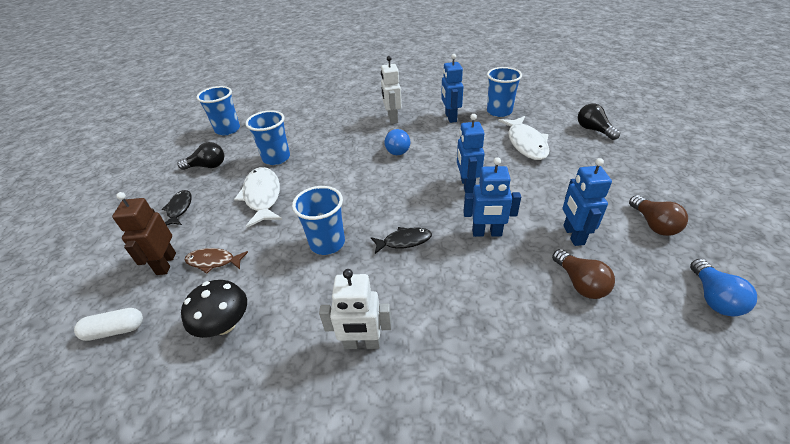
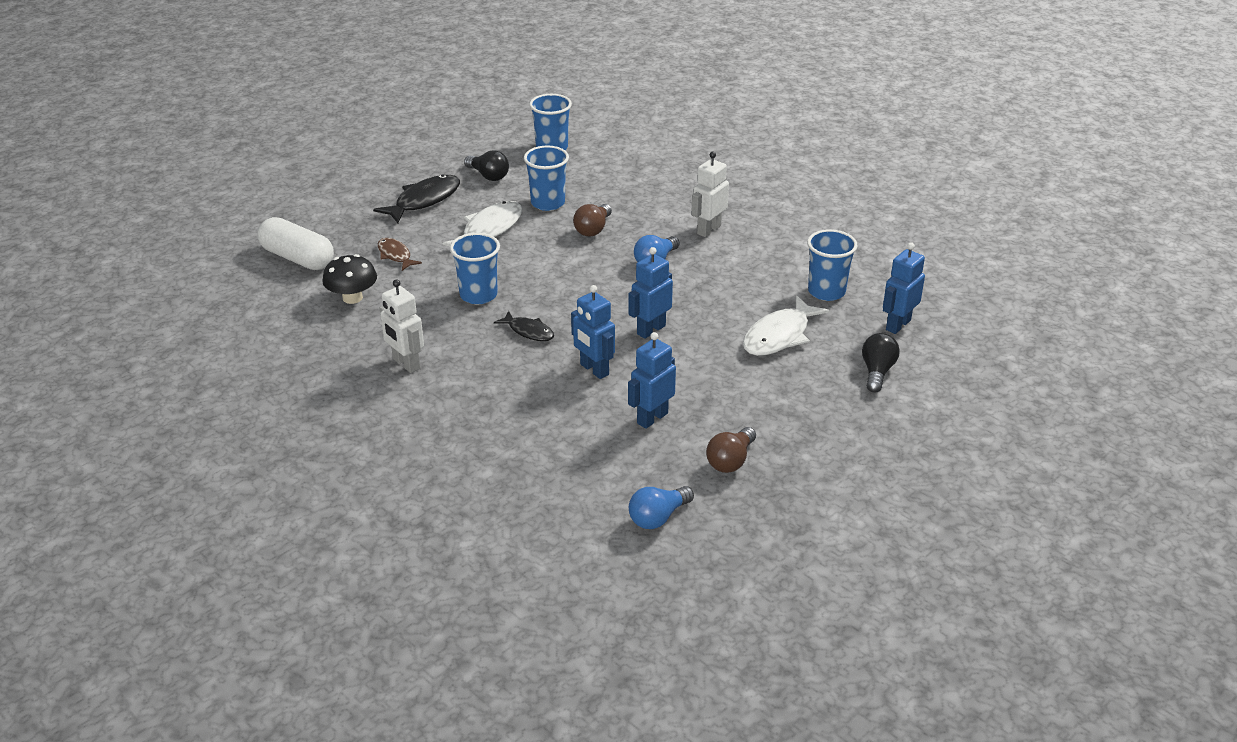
camera: 45 degrees right, 5 degrees down
(115, 330) = (298, 258): white capsule -> white capsule, size x1.75
(166, 264) = (368, 236): brown robot -> none
(179, 208) = (424, 200): black fish -> black fish, size x1.69
(450, 117) = (765, 265): blue robot -> blue robot (897, 325)
(580, 283) = (590, 441): brown light bulb -> brown light bulb (593, 229)

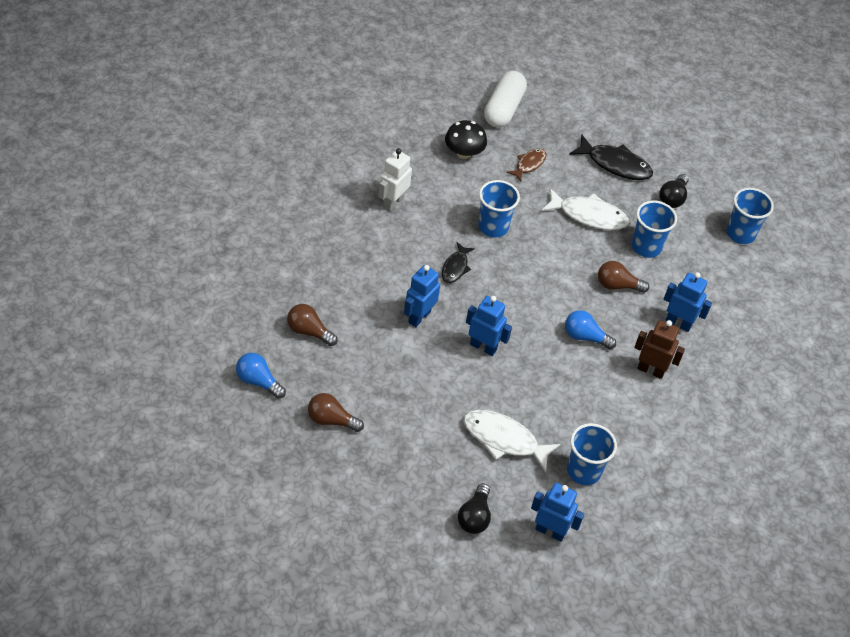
camera: 70 degrees right, 15 degrees up
(589, 462) = (309, 331): none -> brown light bulb
(652, 418) = (369, 363): blue robot -> blue robot (678, 323)
(708, 230) = (651, 370): white robot -> brown robot
(877, 372) = (474, 517): black light bulb -> black light bulb turned 105 degrees clockwise

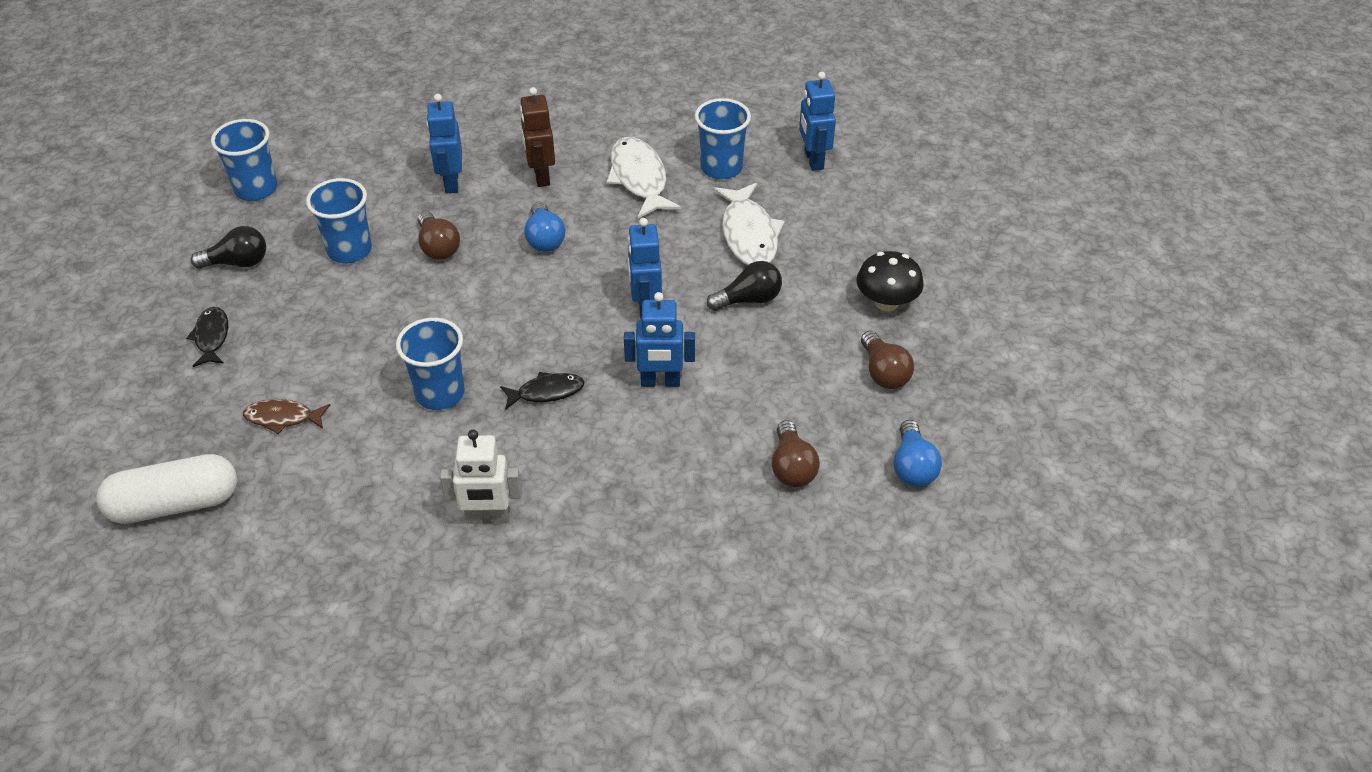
camera: 120 degrees left, 5 degrees down
(464, 153) = (315, 497): black mushroom -> black mushroom (886, 302)
(474, 517) = (860, 212): black light bulb -> black light bulb (749, 299)
(588, 215) = (336, 319): white fish -> white fish (639, 178)
(615, 164) = (211, 337): black fish -> black fish, size x0.59

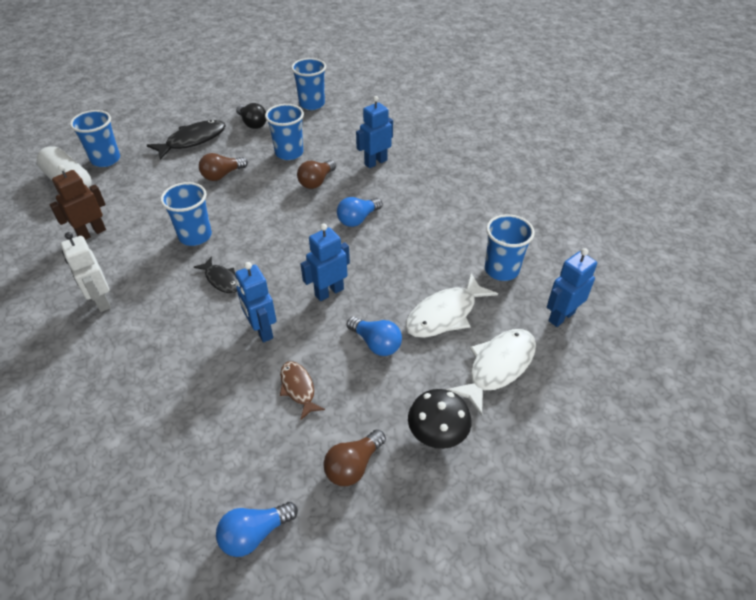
camera: 60 degrees right, 0 degrees up
(156, 448) = (106, 160): none -> blue cup
(211, 337) = (193, 140): black fish -> black fish, size x1.69
(283, 418) = (146, 189): brown fish -> brown fish (298, 388)
(541, 176) = (413, 193): brown robot -> brown robot (92, 233)
(639, 178) = (452, 235): white fish -> white fish (497, 367)
(749, 299) = (376, 343): black light bulb -> blue light bulb
(792, 467) = (215, 445): brown light bulb -> brown light bulb (222, 175)

